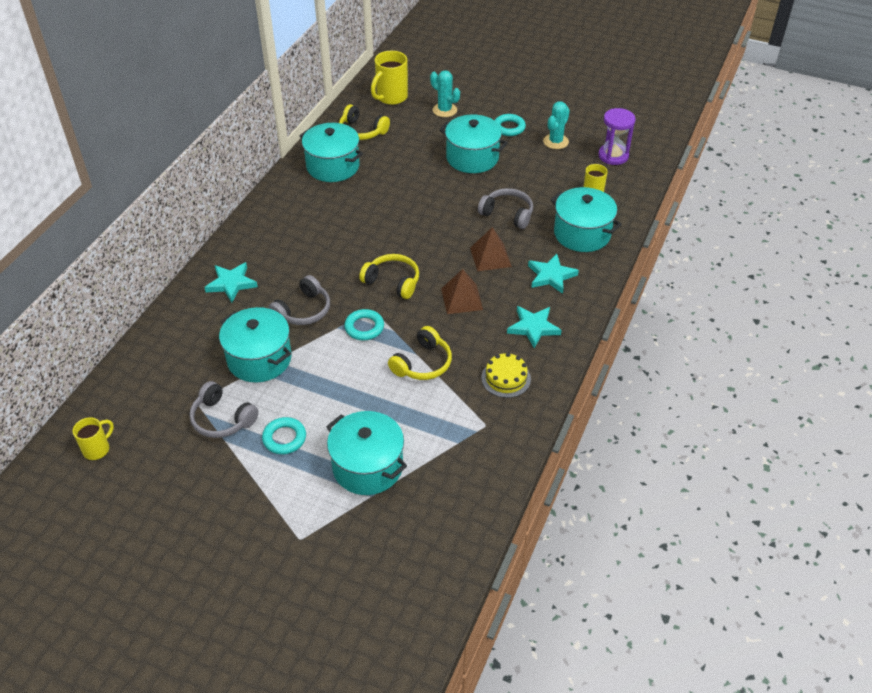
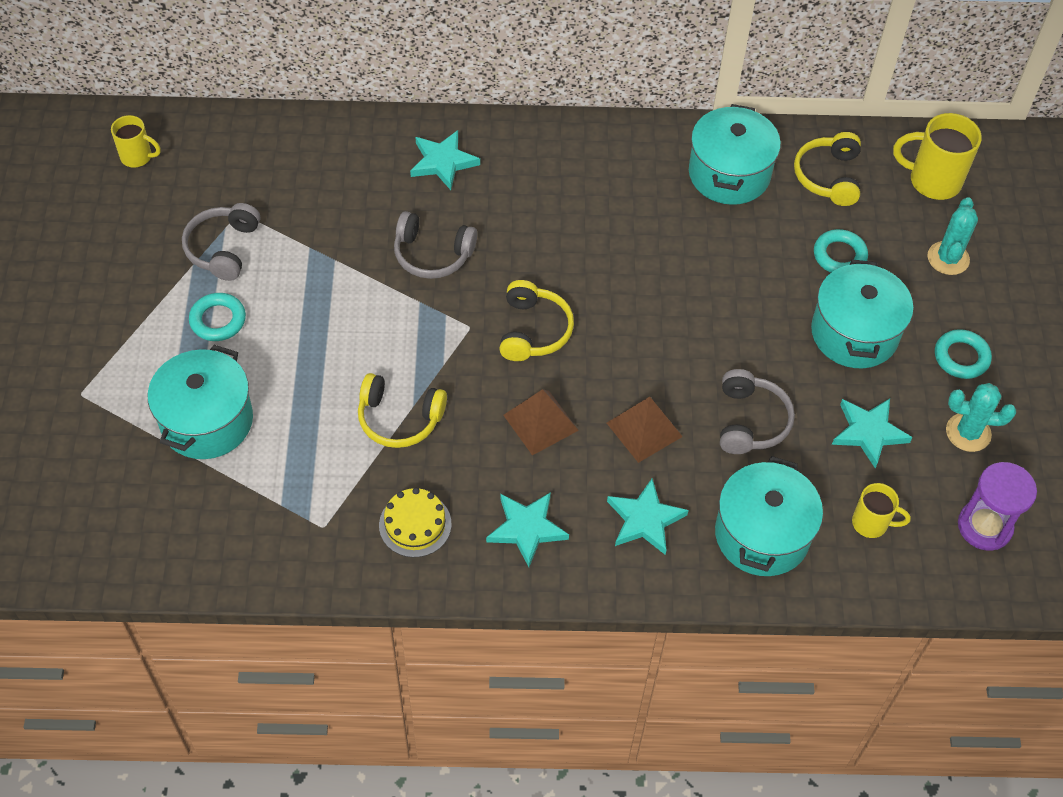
camera: 65 degrees right, 10 degrees up
(259, 359) = (330, 244): turquoise pot -> none
(364, 327) = (433, 330): turquoise ring -> turquoise ring (839, 255)
(538, 174) = (869, 432): none -> turquoise star

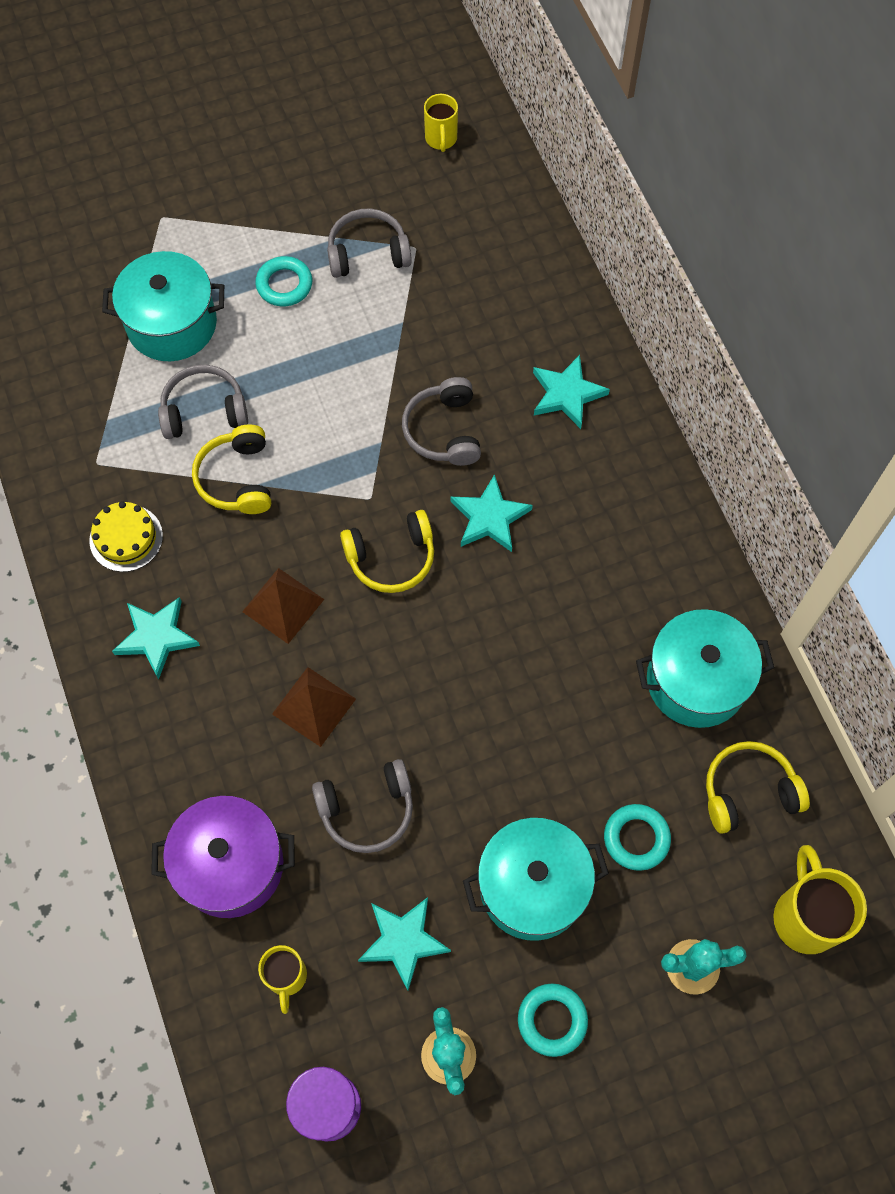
camera: 70 degrees right, 10 degrees up
(315, 423) = (204, 410): none -> grey headphones
(645, 519) = (207, 743): turquoise star -> turquoise star (490, 517)
(762, 534) = (231, 865): turquoise pot -> purple pot

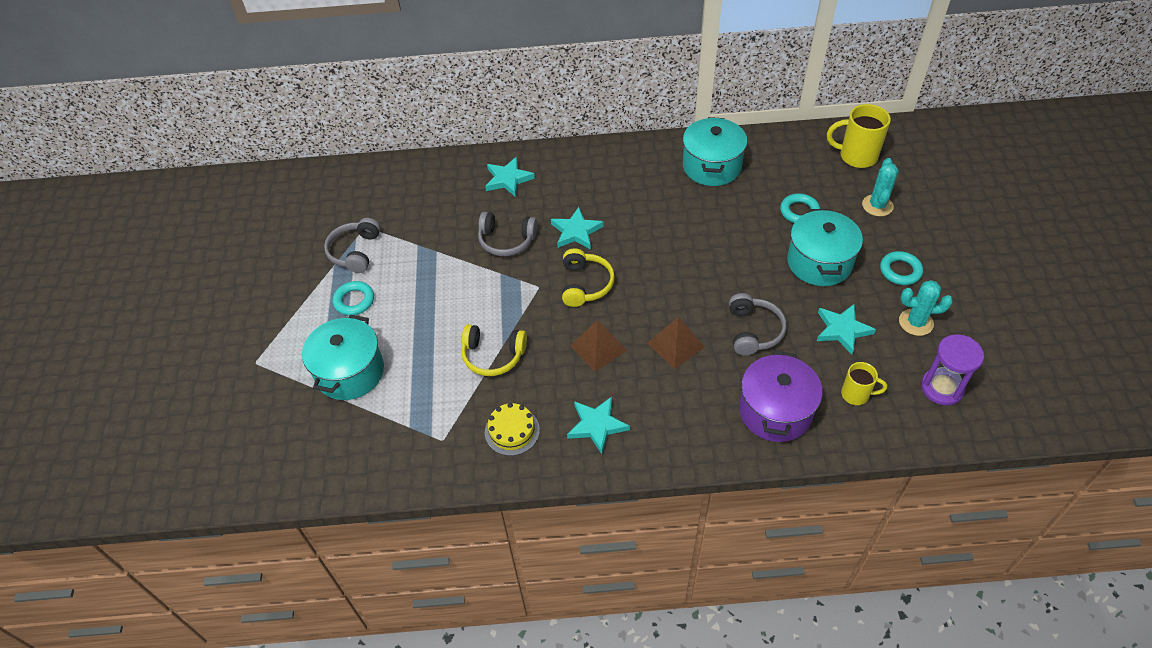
camera: 70 degrees left, 15 degrees down
(204, 410) = (430, 365): grey headphones -> none
(441, 139) = (291, 198): yellow mug -> none
(748, 791) = (782, 161): yellow headphones -> none

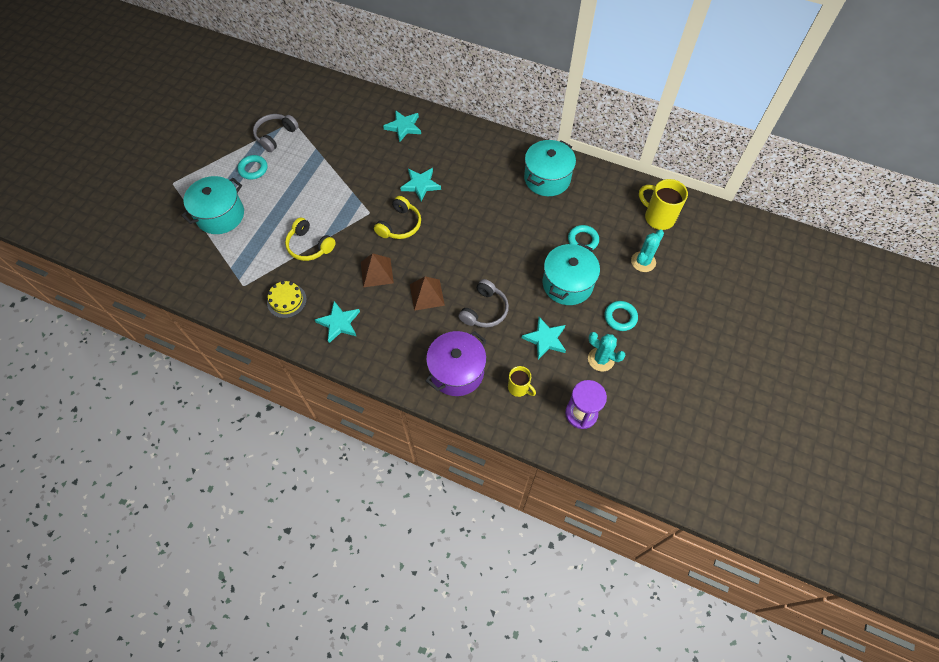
camera: 25 degrees right, 10 degrees up
(506, 240) = (372, 171): grey headphones -> none

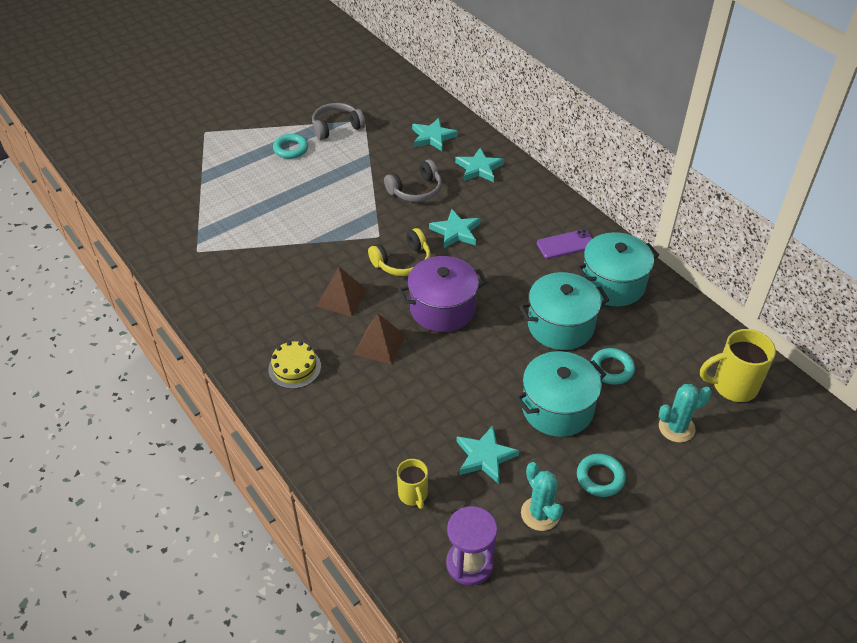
camera: 30 degrees right, 15 degrees down
(220, 215) = (226, 178): turquoise pot -> turquoise pot (560, 326)
(286, 300) = (228, 284): yellow cake -> yellow cake (294, 368)
(309, 246) = (291, 242): yellow headphones -> none
(339, 323) = (264, 330): turquoise star -> turquoise star (433, 137)
(457, 371) = (353, 440): purple pot -> purple pot (442, 309)
(485, 310) = (434, 391): grey headphones -> grey headphones (416, 190)
(499, 162) = (566, 244): none -> purple phone
(658, 217) = (733, 386): yellow mug -> yellow mug turned 75 degrees counterclockwise

